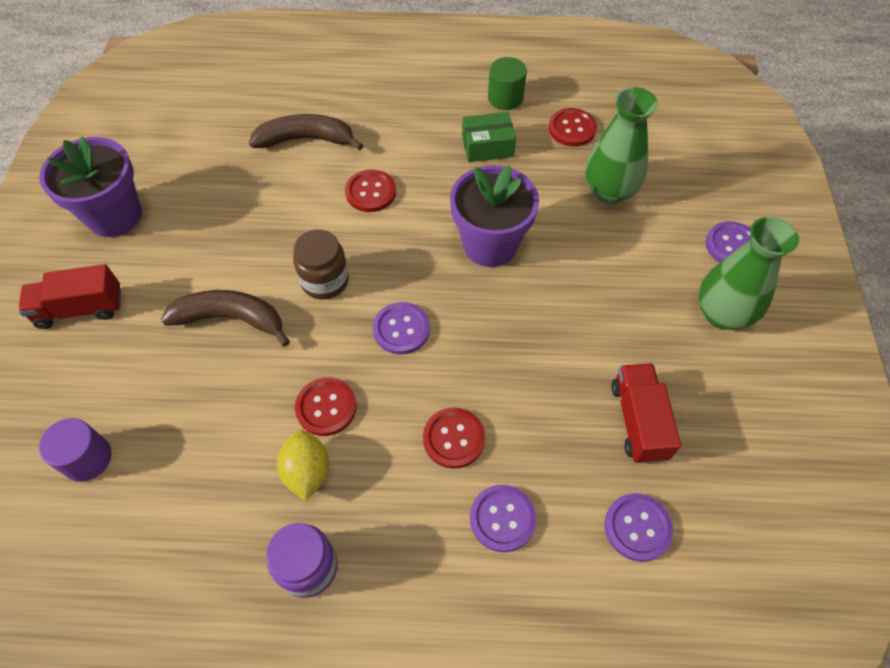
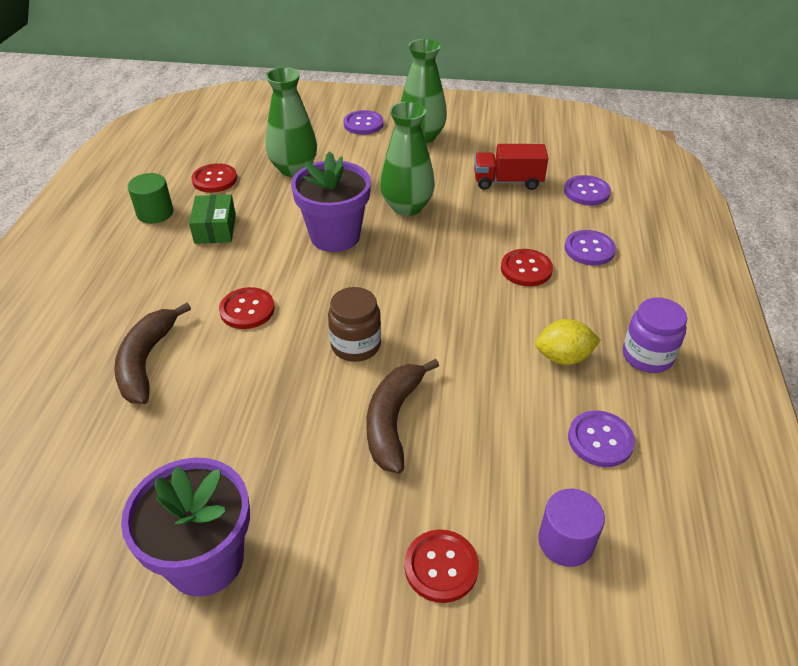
camera: 85 degrees left, 15 degrees down
(80, 308) = (358, 581): red truck -> none
(326, 407) = (499, 345): red button -> red button (441, 567)
(401, 329) = (419, 294): purple button -> purple button (600, 440)
(556, 307) = (407, 207): none -> green vase

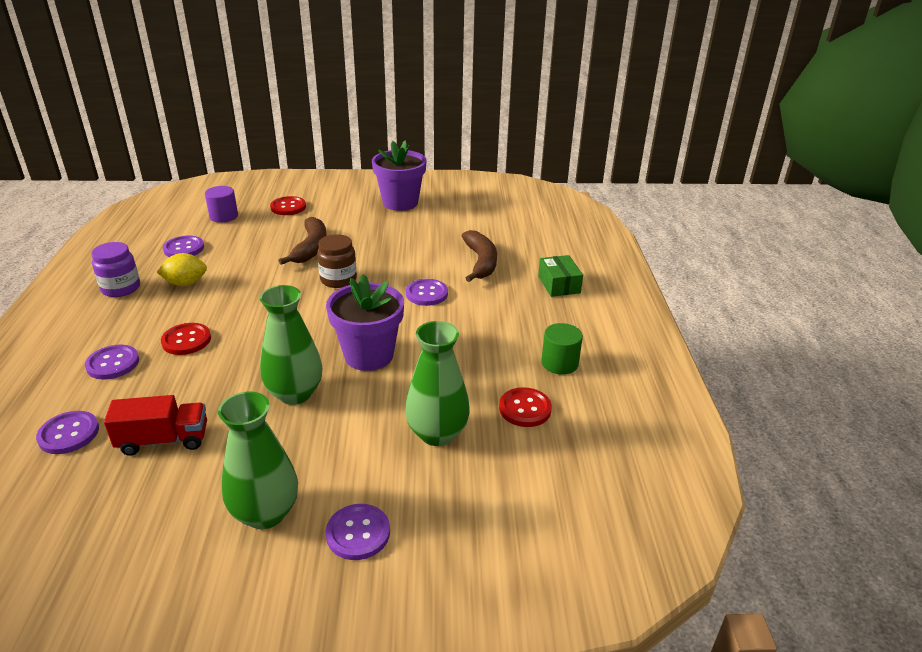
camera: 170 degrees right, 10 degrees down
(215, 229) = (489, 352): green box -> green box (559, 284)
(247, 310) = (426, 294): red button -> purple button

